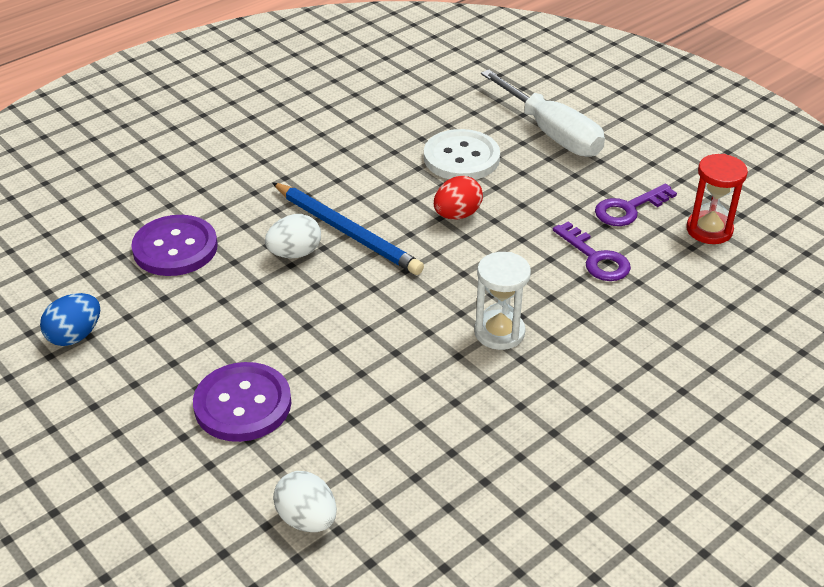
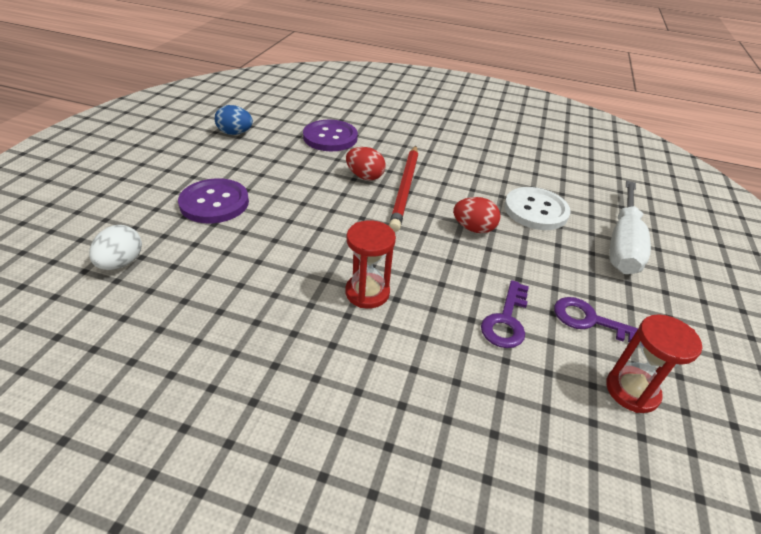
camera: 55 degrees right, 0 degrees up
(295, 253) = (365, 176): white egg -> red egg
(347, 231) = (405, 189): blue pencil -> red pencil
(499, 332) = (367, 292): white hourglass -> red hourglass

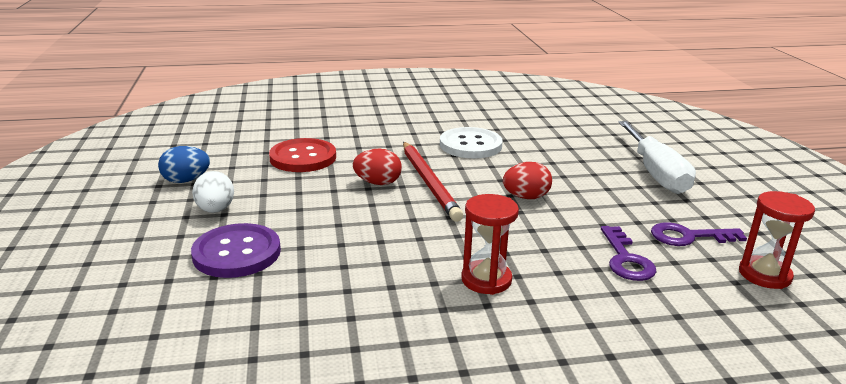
camera: 25 degrees left, 15 degrees down
(121, 263) = (186, 345): white egg -> white egg (215, 210)
(330, 137) = (303, 158): purple button -> red button
(535, 210) = (563, 167): white button -> white button (470, 145)

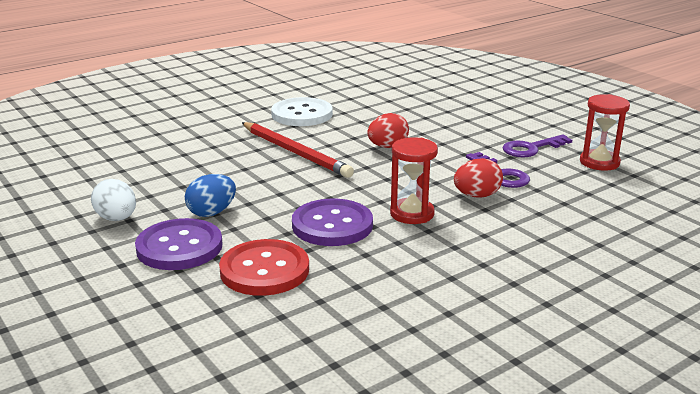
camera: 25 degrees left, 0 degrees up
(186, 180) = (54, 201): blue egg -> blue egg (212, 212)
(303, 158) = (154, 156): red button -> red button (264, 270)
(378, 183) = (249, 162): red egg -> red egg (477, 196)
(393, 270) = (332, 225): none -> purple button
(655, 173) = (471, 107): white screwdriver -> none

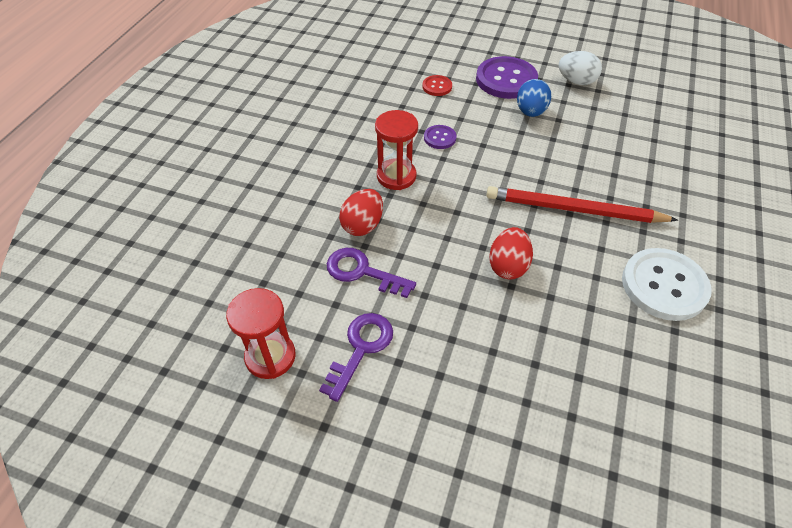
camera: 145 degrees right, 25 degrees up
(264, 270) = (437, 86): red button -> red button, size x0.49
(332, 225) = (440, 138): purple button -> purple button, size x0.49

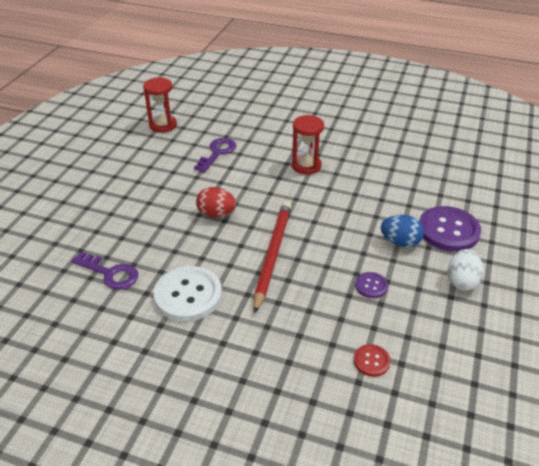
camera: 90 degrees right, 10 degrees down
(360, 349) = (161, 153): purple key -> purple key (110, 273)
(362, 225) = (257, 152): red egg -> none
(437, 86) = (424, 188): red button -> red button (371, 361)
(440, 138) = (353, 187): purple button -> purple button (371, 286)

